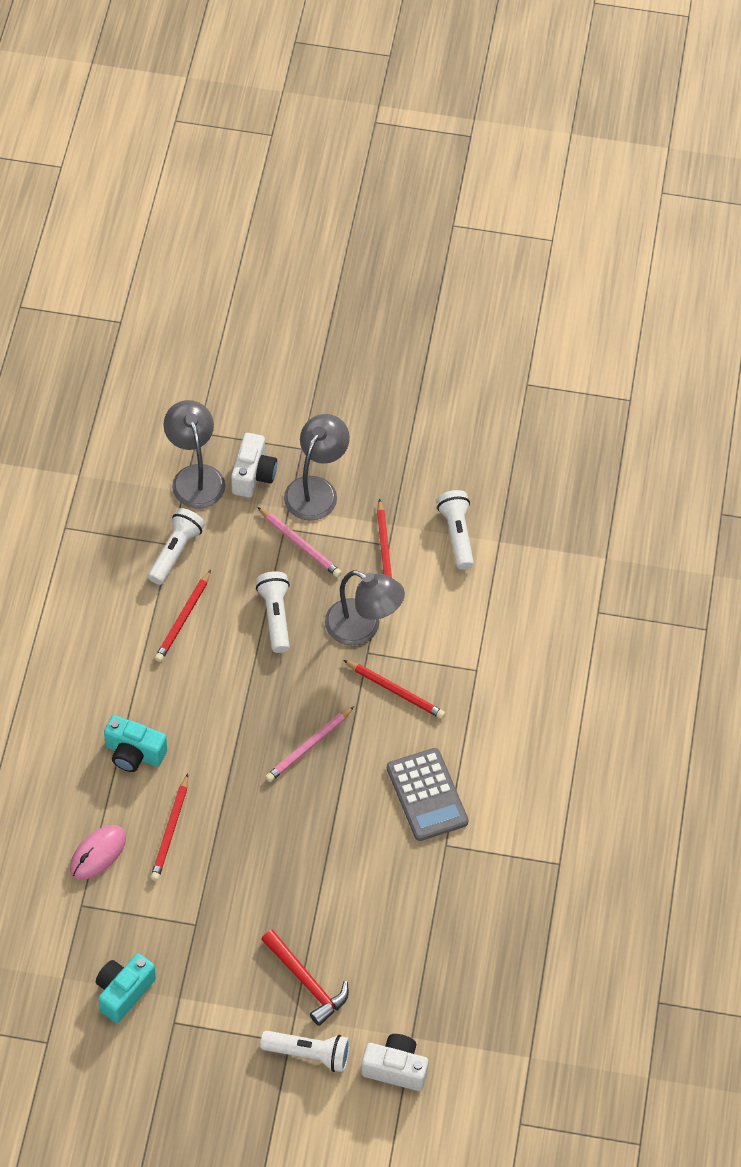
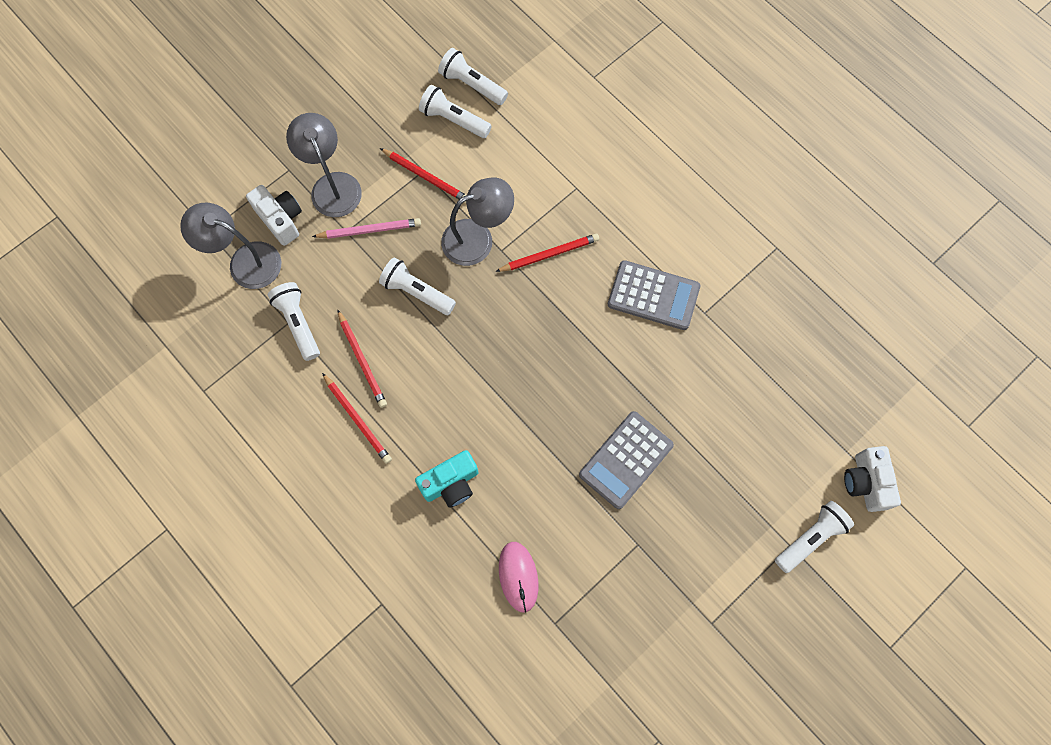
camera: 50 degrees left, 15 degrees up
(124, 992) = (657, 645): turquoise camera -> none
(170, 830) = (540, 504): red pencil -> red pencil (357, 419)
(260, 869) = (626, 460): none -> grey calculator
(306, 982) = (748, 495): red hammer -> none
(309, 746) = (547, 348): pink pencil -> none
(395, 1068) = (865, 482): white camera -> white camera turned 60 degrees counterclockwise
(503, 525) = (472, 85): none -> white flashlight

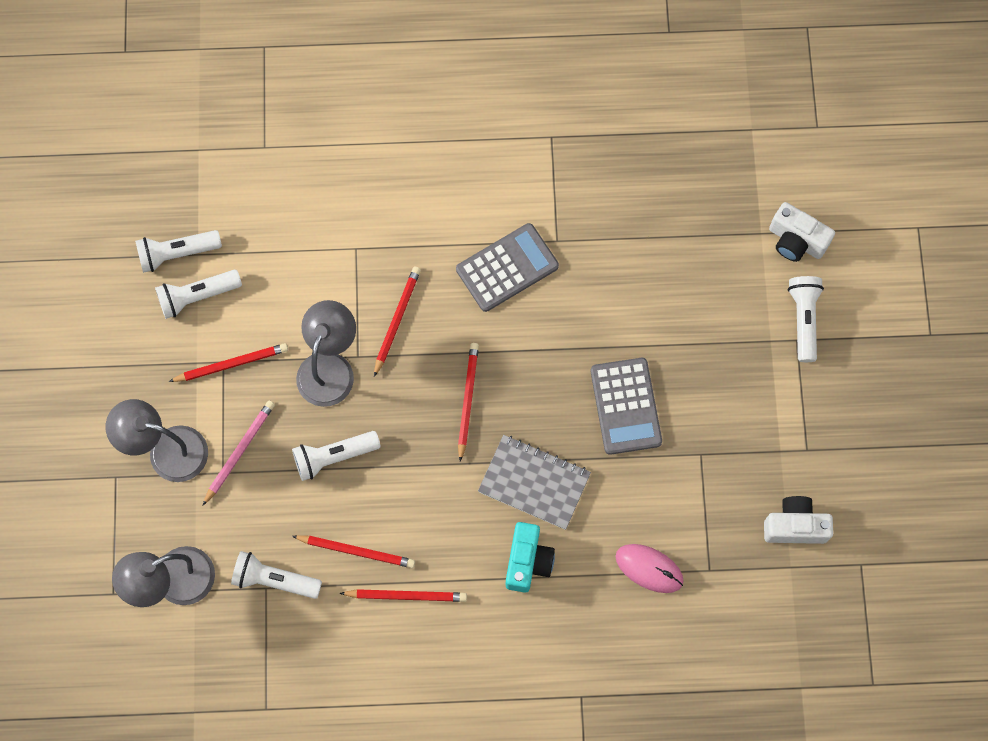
camera: 50 degrees left, 0 degrees up
(281, 219) = (160, 520): white camera -> white camera (794, 526)
(512, 441) = (534, 483): none -> grey notebook
(533, 347) = (467, 400): none -> red pencil

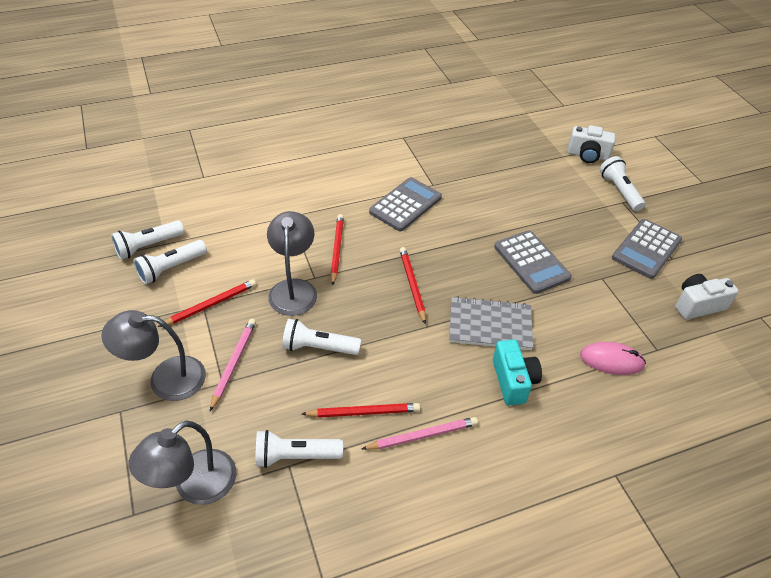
camera: 20 degrees left, 25 degrees down
(334, 457) = (318, 347): white flashlight -> white flashlight turned 45 degrees clockwise
(406, 596) = (422, 436): red pencil -> pink pencil
(782, 426) = (646, 249): none -> grey calculator

